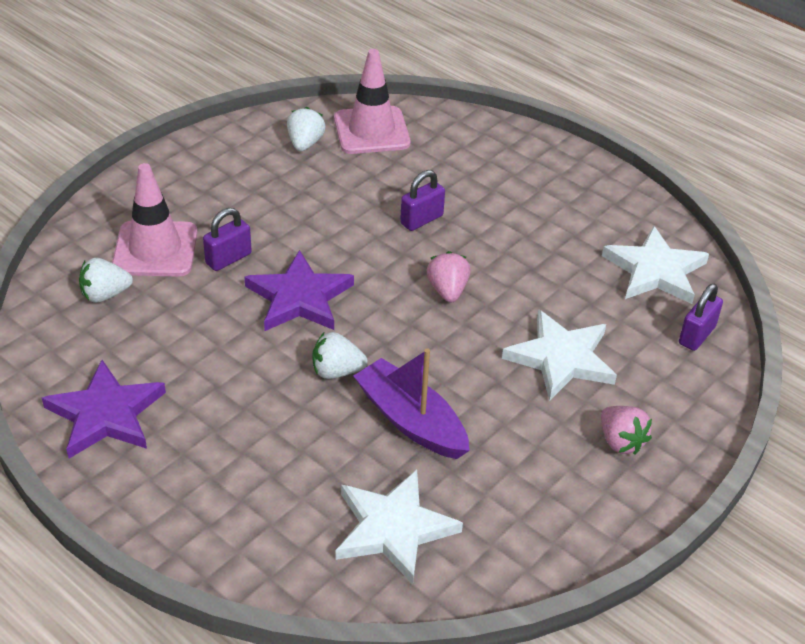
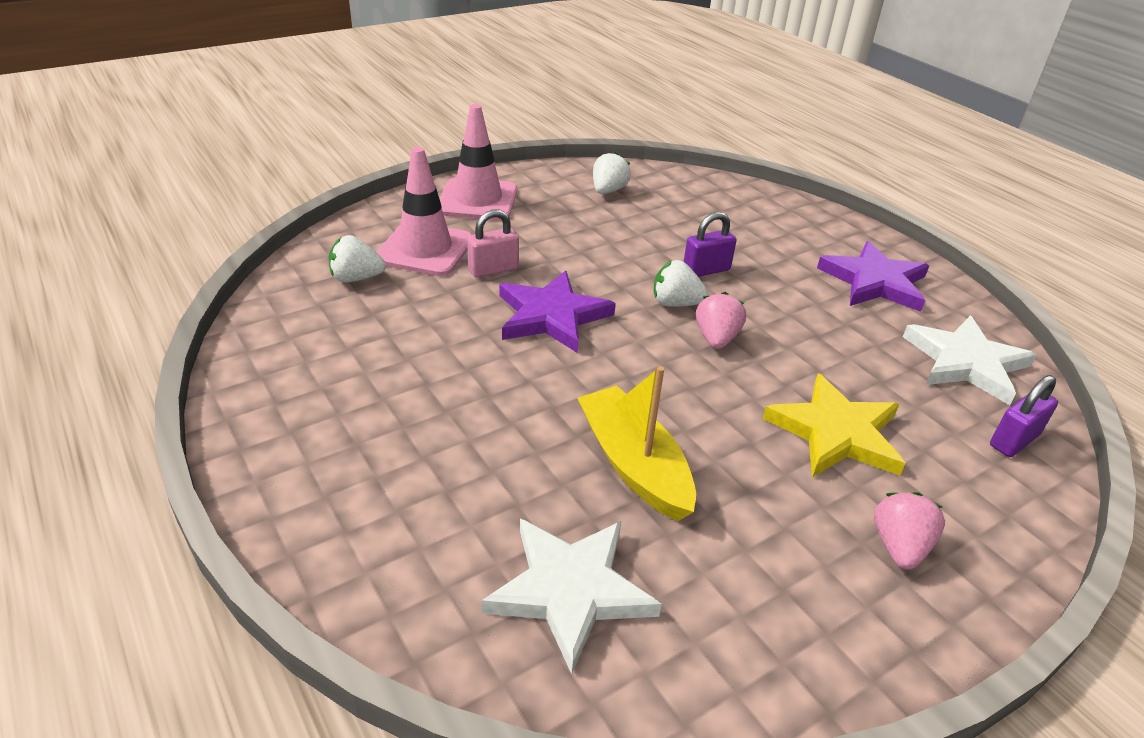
camera: 15 degrees right, 5 degrees down
(105, 414) = (296, 386): purple star -> purple star (874, 282)
(228, 258) = (493, 269): purple padlock -> pink padlock
(336, 371) = (565, 394): white strawberry -> white strawberry (675, 303)
(371, 131) = (677, 191): pink traffic cone -> pink traffic cone (477, 200)
(411, 421) = (633, 464): purple boat -> yellow boat
(561, 358) = (835, 433): white star -> yellow star
(620, 441) = (899, 546): pink strawberry -> pink strawberry turned 150 degrees counterclockwise

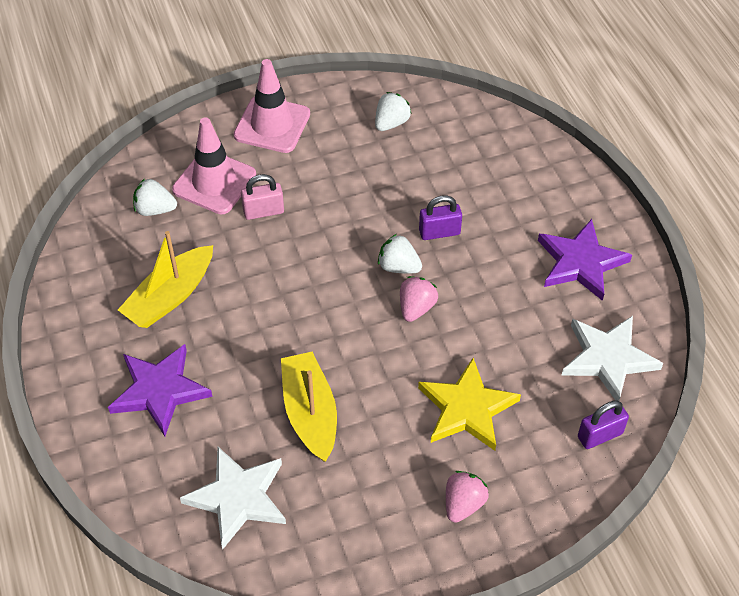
camera: 15 degrees right, 15 degrees up
(397, 359) = (170, 296): none -> yellow boat
(552, 316) = (295, 268): purple star -> purple star (159, 391)

